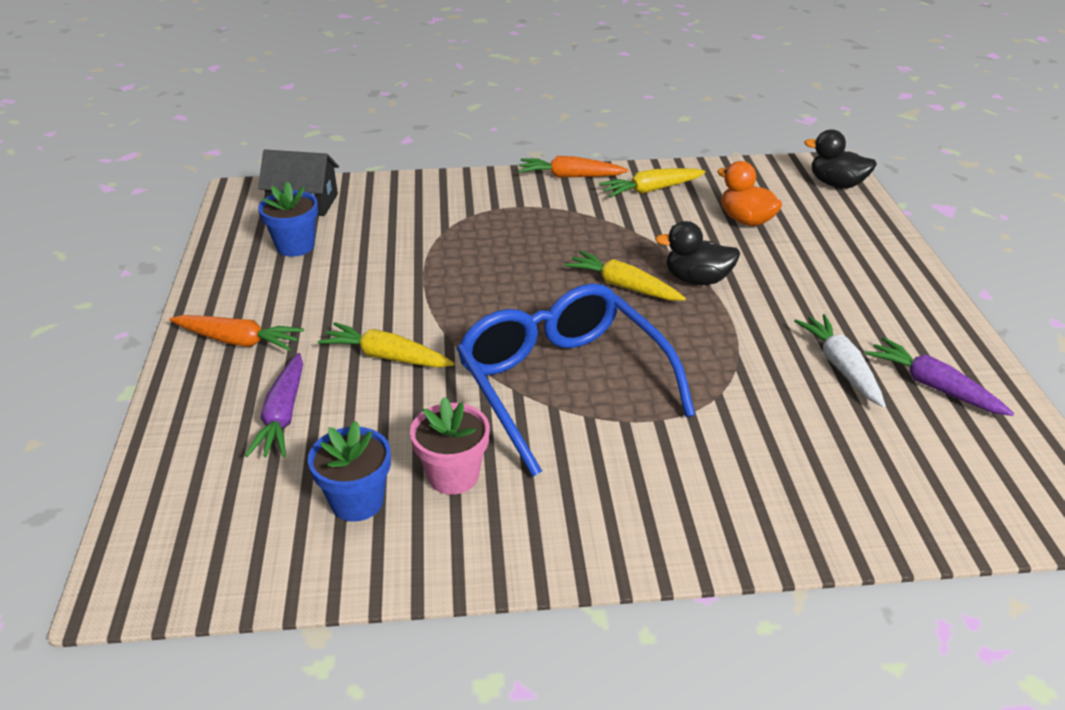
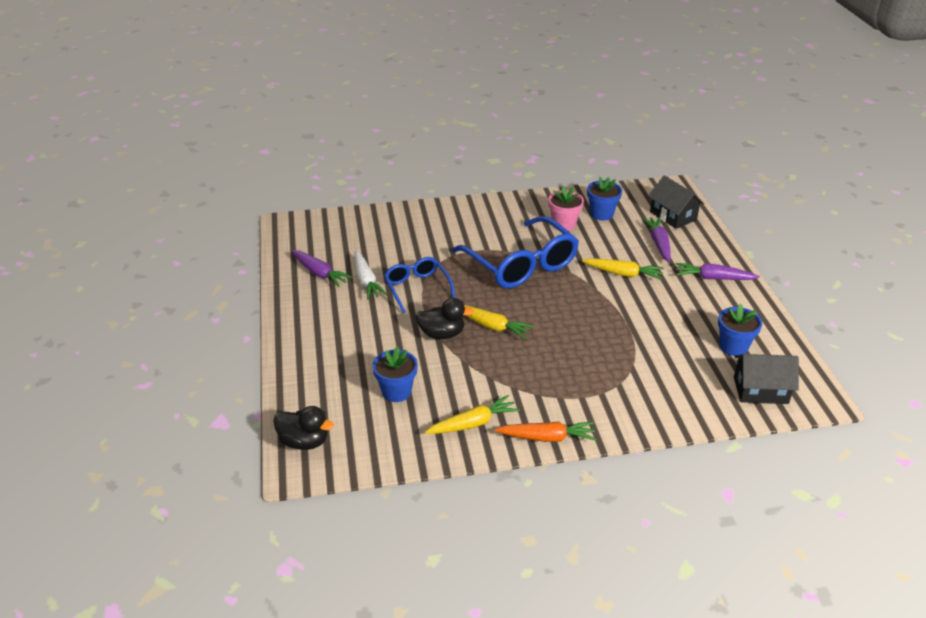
camera: 175 degrees right, 0 degrees up
(202, 486) = (673, 216): none -> black house
(238, 341) = (713, 278): orange carrot -> purple carrot
(746, 220) = (396, 391): orange duck -> blue flower pot
(747, 349) = (417, 288): none -> blue glasses

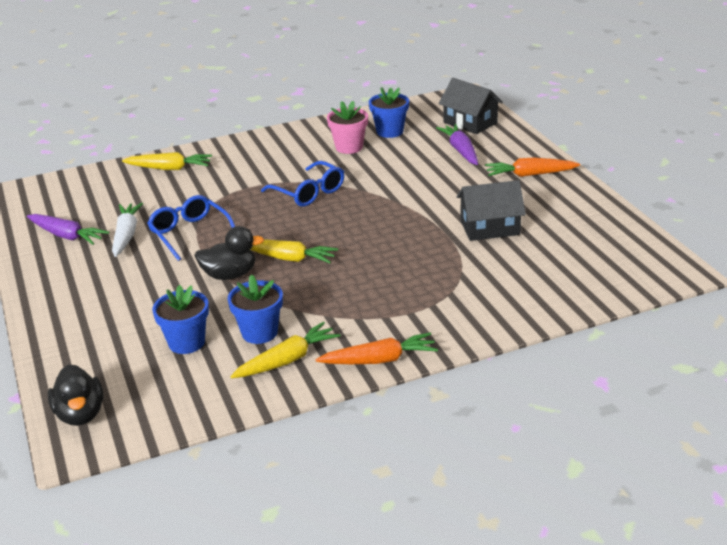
camera: 10 degrees left, 5 degrees down
(304, 442) = (80, 414): black duck -> black duck turned 60 degrees clockwise
(366, 281) = (126, 235): white carrot -> white carrot turned 150 degrees counterclockwise
(521, 264) = (309, 192): blue glasses -> blue glasses, size x0.56
(623, 274) = (428, 185): yellow carrot -> yellow carrot (169, 168)
(713, 278) = (530, 175): purple carrot -> orange carrot
(733, 347) = (569, 236): blue flower pot -> blue flower pot (259, 332)
(760, 390) = (610, 273): black house -> black house (489, 227)

